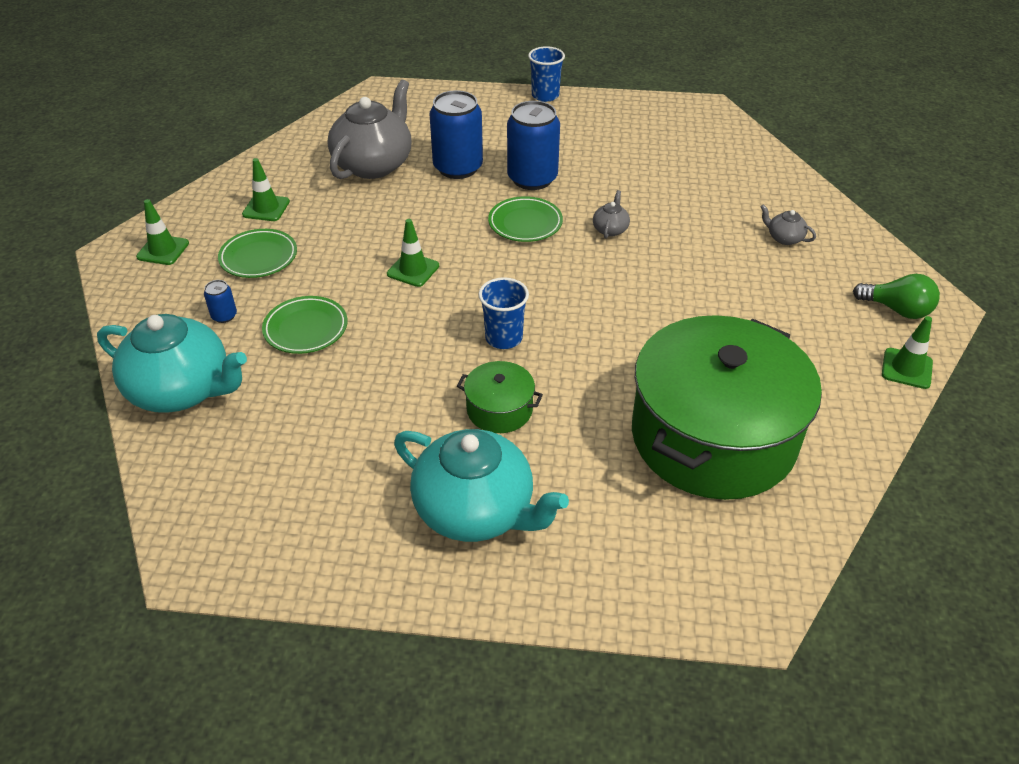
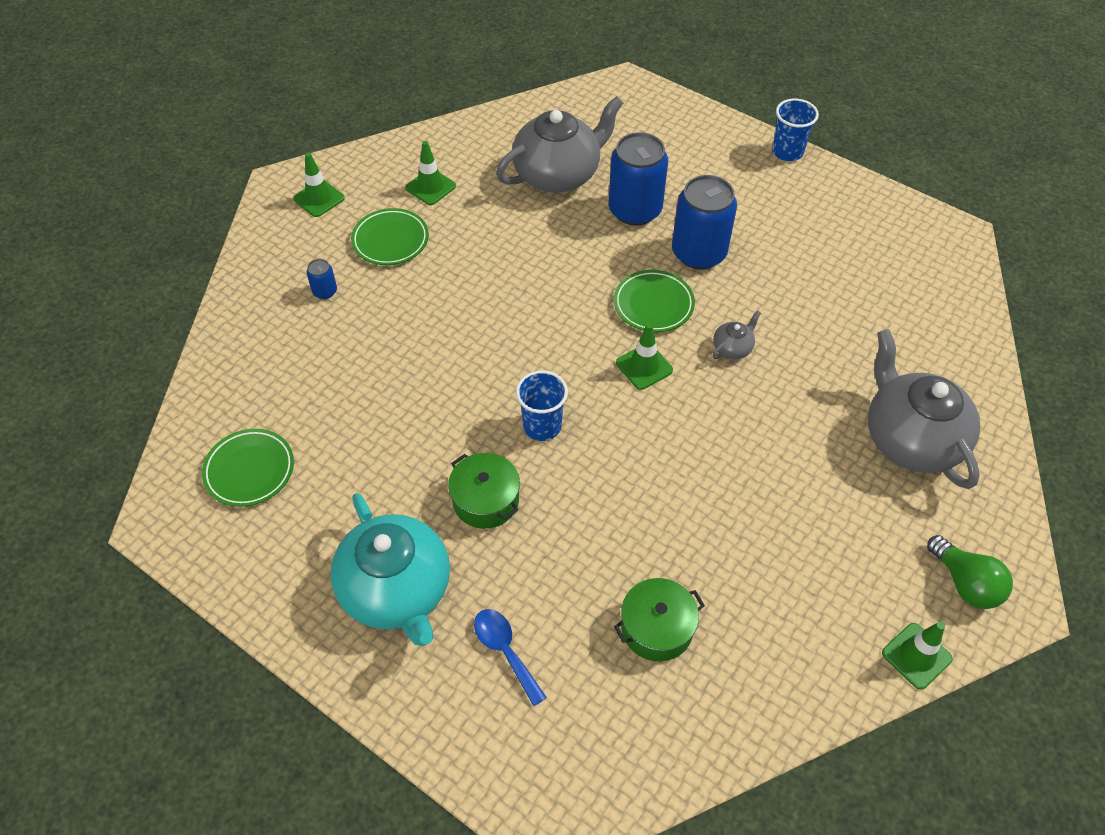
camera: 30 degrees right, 10 degrees up
(182, 390) = (248, 353): turquoise teapot -> none
(306, 329) = (381, 336): green plate -> green plate (249, 470)
(413, 270) = (513, 313): green traffic cone -> green traffic cone (644, 366)
(607, 510) = (505, 651): none -> blue spoon
(713, 436) = (657, 628): green pot -> green pot, size x0.41
(784, 238) = (910, 439): grey teapot -> grey teapot, size x2.41

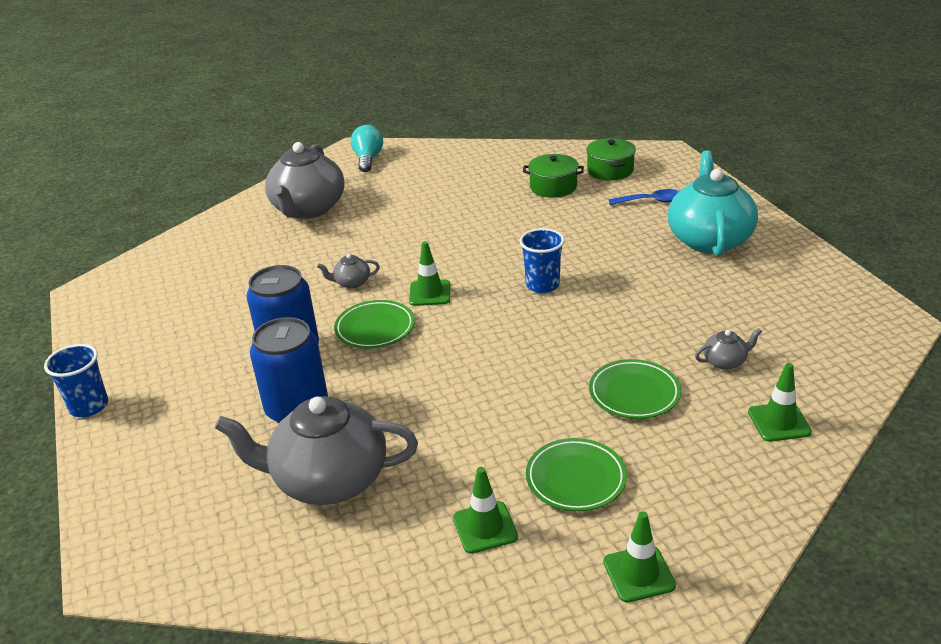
camera: 145 degrees left, 20 degrees down
(249, 470) = (806, 330): green plate -> green plate (634, 393)
(317, 396) = (725, 361): none -> grey teapot
(325, 291) = (680, 450): blue can -> none
(485, 500) = (617, 261): green pot -> green pot (610, 170)
(505, 651) = (652, 201): blue spoon -> blue spoon turned 90 degrees counterclockwise
(916, 656) = (427, 148): green traffic cone -> green traffic cone (779, 422)
(965, 583) = (368, 159): green light bulb -> turquoise light bulb

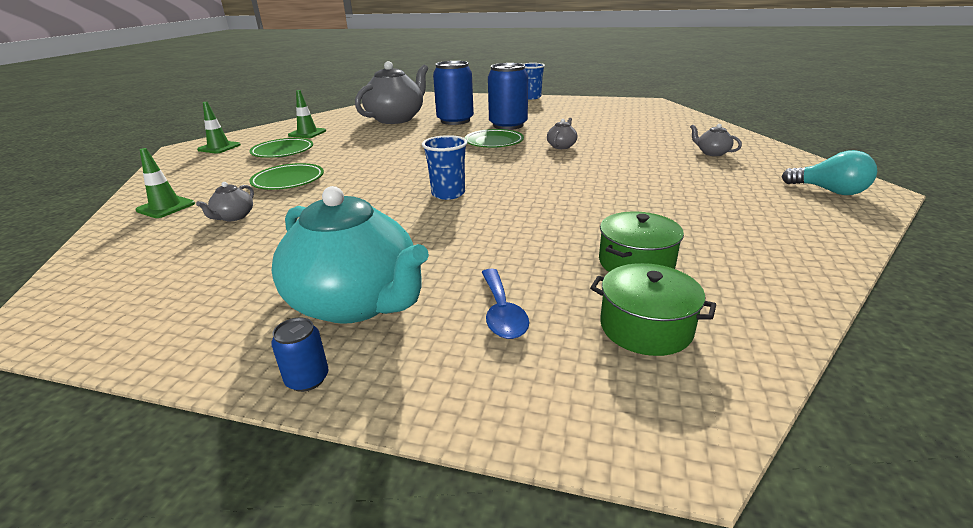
camera: 125 degrees right, 5 degrees down
(308, 209) = (712, 153): grey teapot -> grey teapot, size x0.42
(430, 293) = (507, 161): green traffic cone -> none
(652, 201) = (502, 312): blue spoon -> blue spoon turned 45 degrees counterclockwise
(763, 220) = (307, 379): none -> blue can

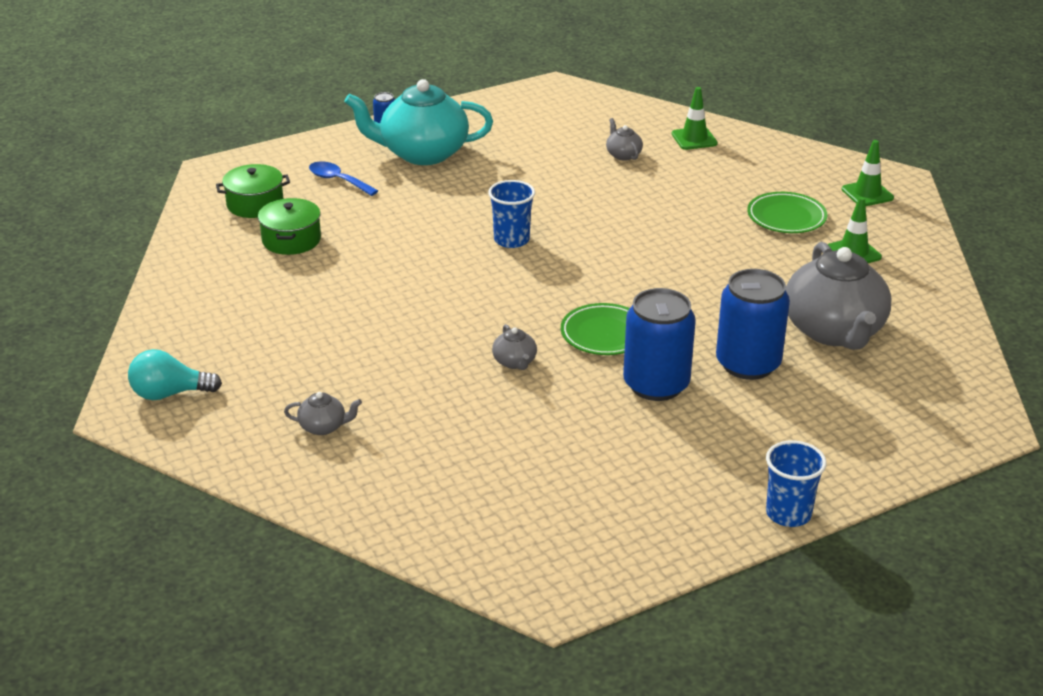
camera: 135 degrees right, 5 degrees up
(288, 181) = (675, 193): green plate -> none

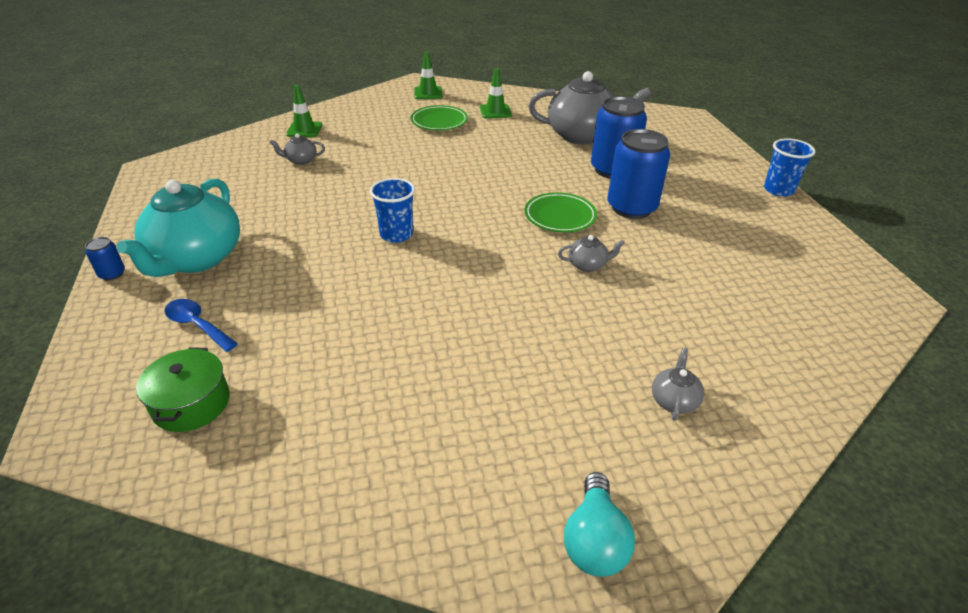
camera: 75 degrees left, 5 degrees up
(291, 240) = (299, 380): green pot -> none
(338, 180) = (197, 325): blue spoon -> blue spoon turned 75 degrees clockwise

